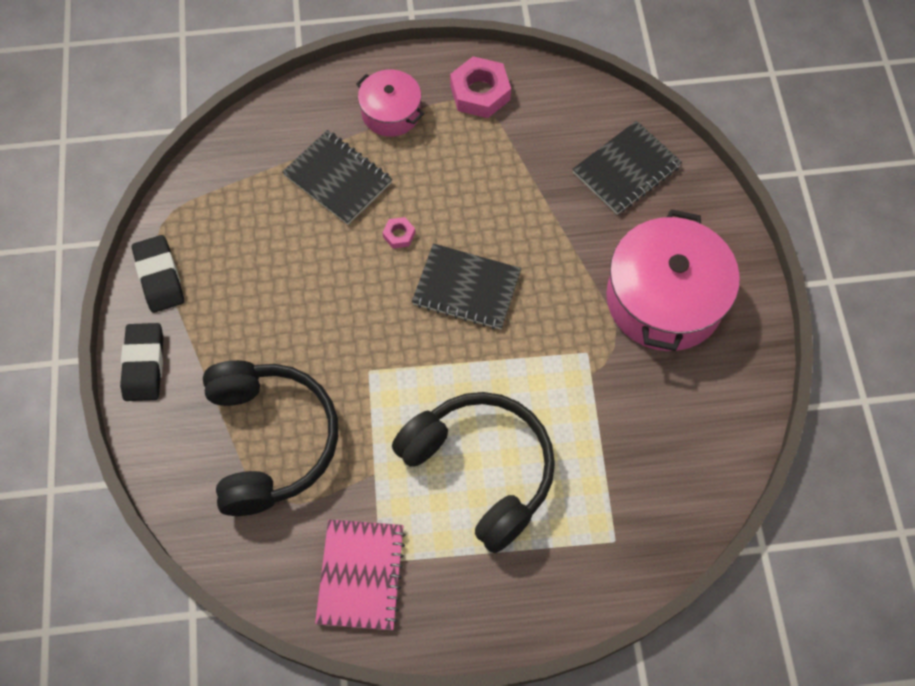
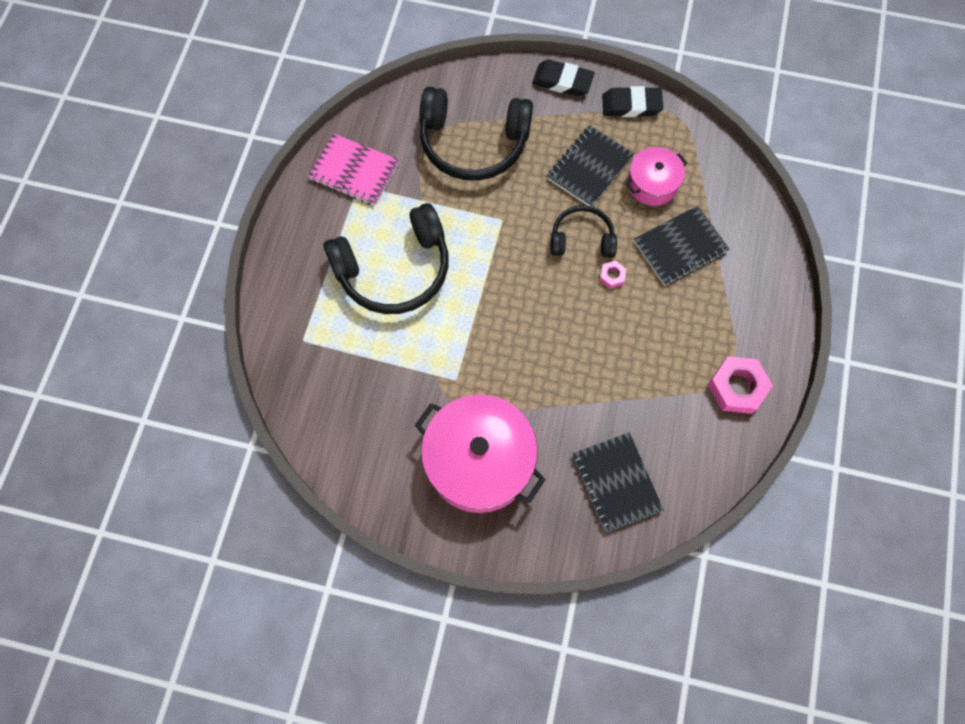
camera: 110 degrees right, 5 degrees up
(363, 278) = (582, 239): none -> black headphones
(391, 112) = (736, 307): pink pot -> pink pot (652, 184)
(466, 288) = (545, 310): black notebook -> black notebook (589, 168)

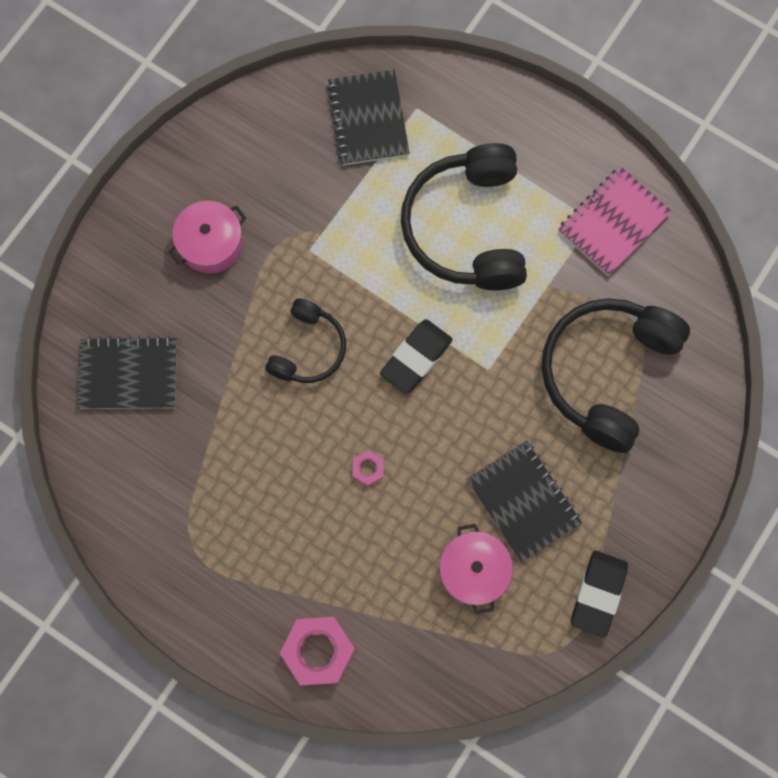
camera: 110 degrees right, 5 degrees up
(479, 460) = (211, 243): pink pot -> pink pot, size x0.55
(562, 81) = (664, 518): black eraser -> black eraser (416, 358)
(582, 239) = (429, 453): black headphones -> black headphones (308, 349)
(680, 247) = (375, 567): black notebook -> black notebook (368, 119)
(737, 387) = (178, 554): pink nut -> pink nut (318, 651)

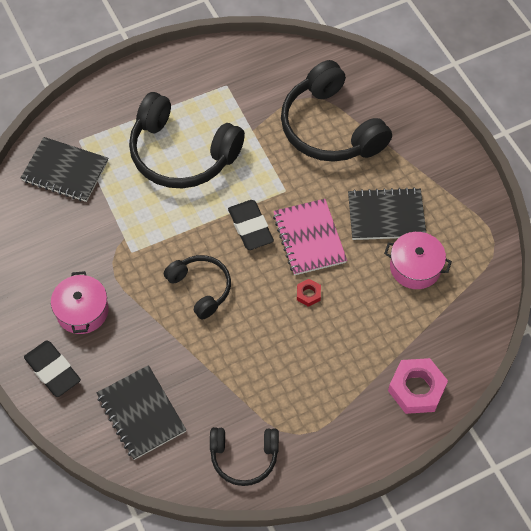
camera: 60 degrees left, 15 degrees down
(128, 374) = (141, 413): black notebook -> black notebook turned 60 degrees counterclockwise
(137, 508) = (244, 457): none -> black headphones
(368, 469) = (308, 294): pink nut -> red nut
(598, 594) = (470, 205): black eraser -> black eraser (53, 370)
(613, 222) = (235, 75): pink notebook -> pink notebook (309, 238)

